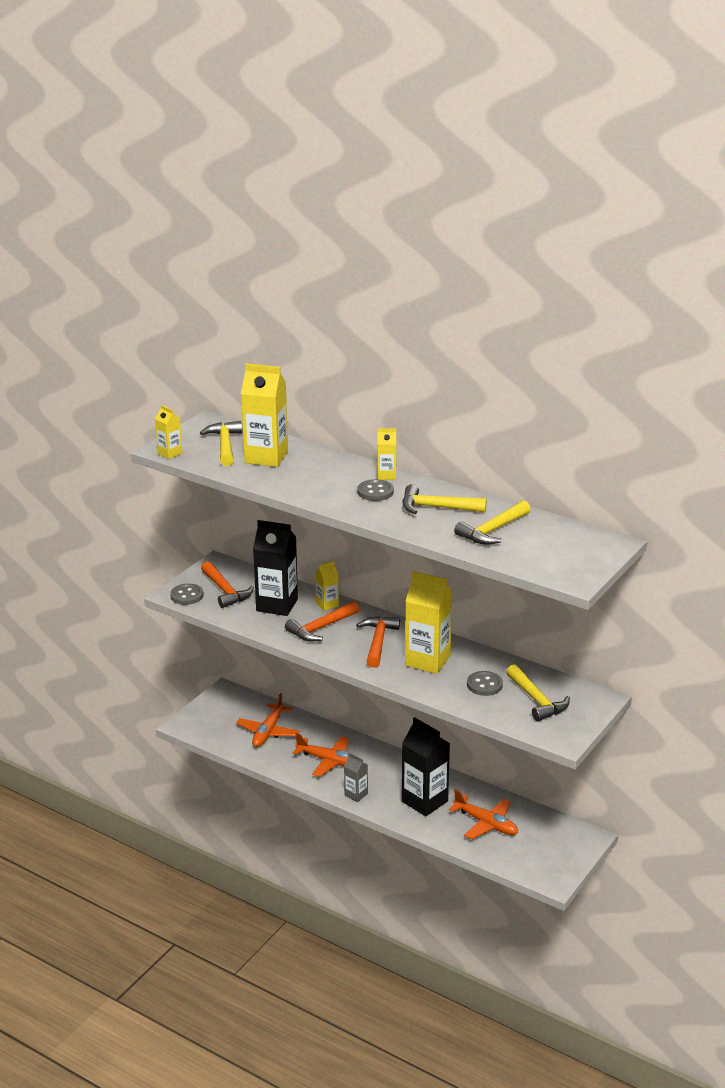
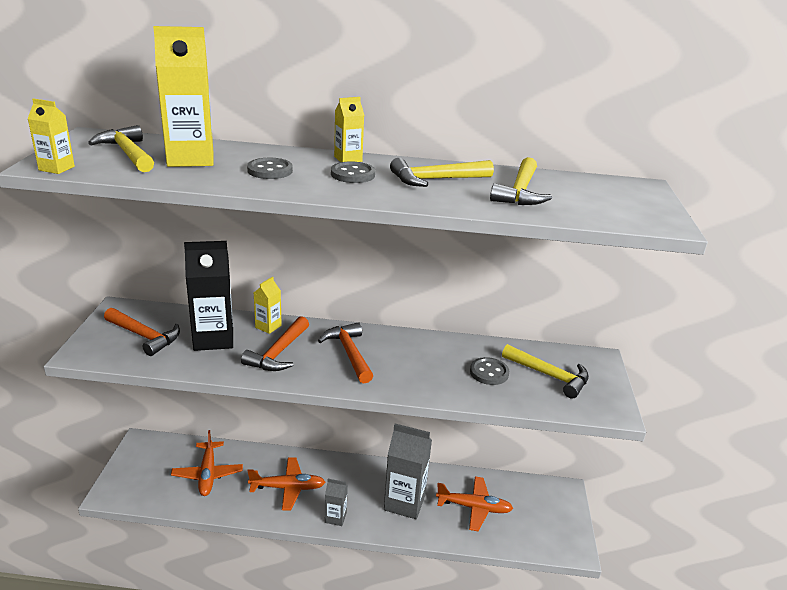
camera: 30 degrees left, 0 degrees up
(187, 595) = (99, 351): grey button -> grey button (270, 170)
(424, 801) = (404, 502): black carton -> grey carton
(427, 661) = (414, 361): yellow carton -> none

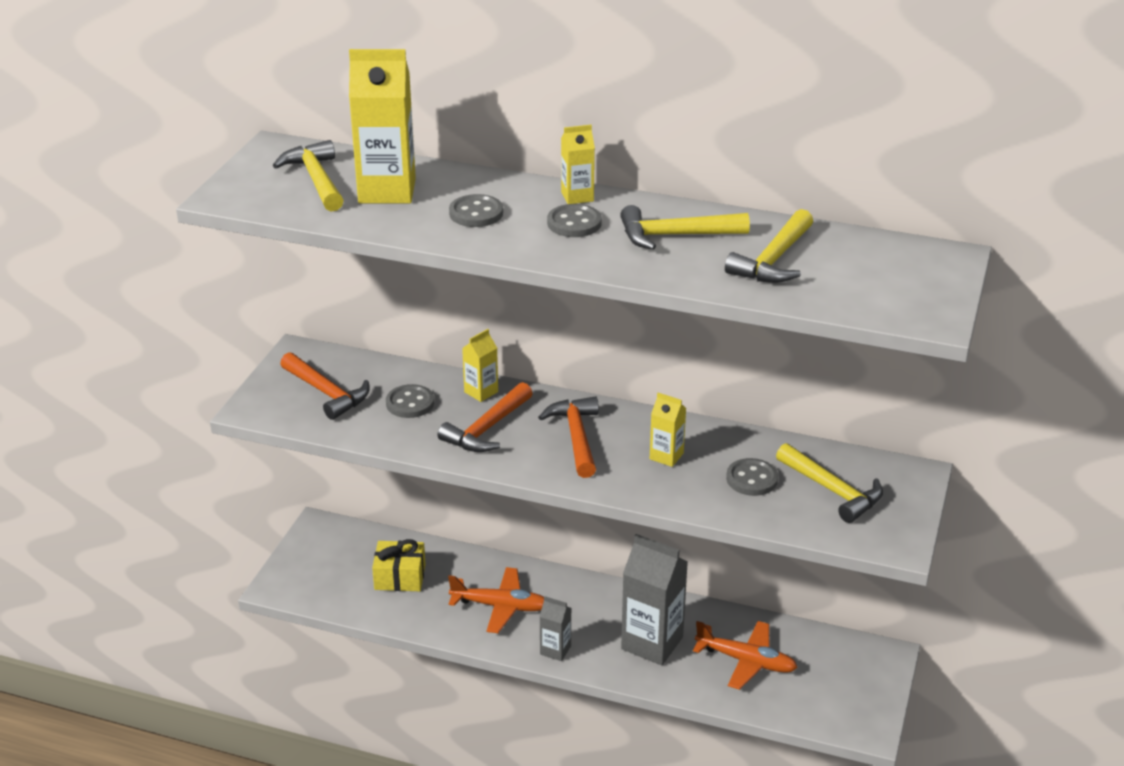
camera: 15 degrees right, 5 degrees up
(56, 168) = (237, 202): yellow carton -> yellow carton (666, 456)
(208, 474) = (400, 577): orange plane -> yellow gift
(213, 339) = (410, 403): black carton -> grey button

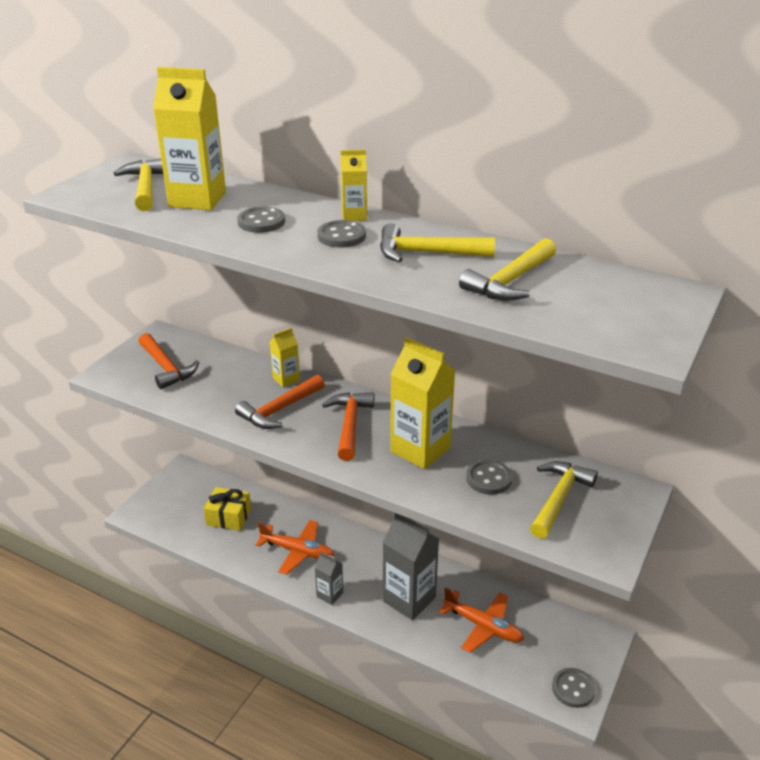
camera: 10 degrees right, 0 degrees up
(410, 403) = (227, 382): grey button -> grey button (573, 689)
(666, 456) = (420, 449): yellow carton -> yellow carton, size x1.96
(833, 491) = (559, 498): yellow hammer -> yellow hammer turned 120 degrees counterclockwise

